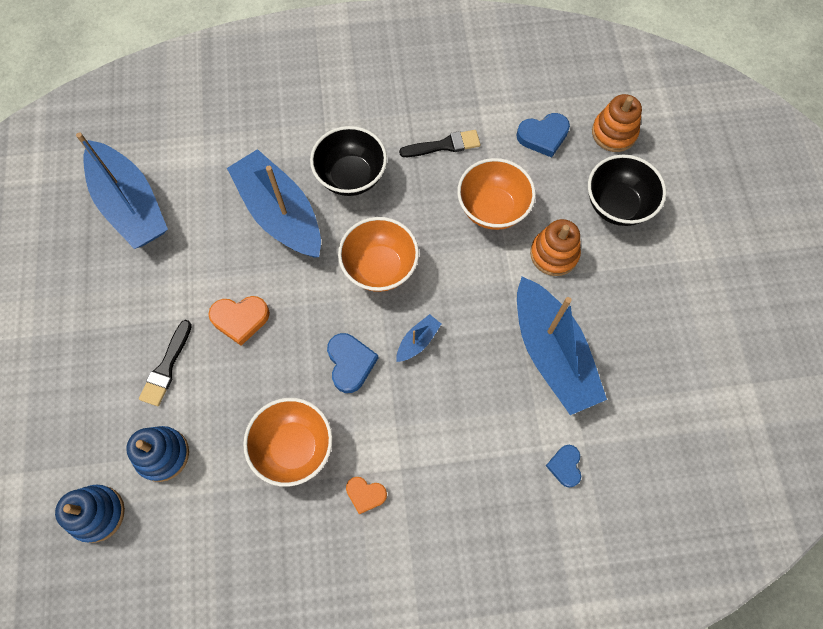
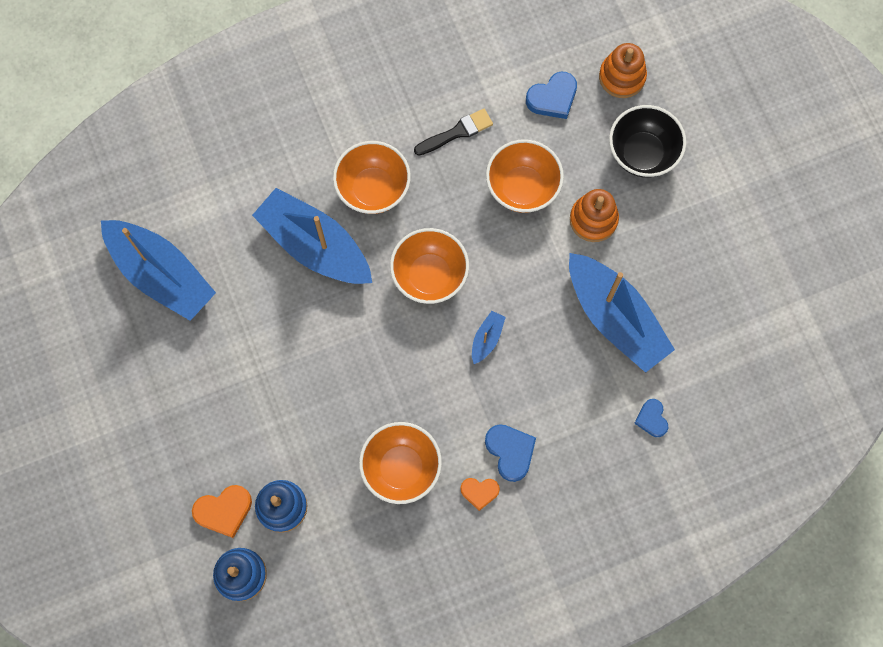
camera: 15 degrees left, 5 degrees up
(166, 367) = (256, 426): black brush -> none
(240, 319) = (311, 361): orange heart -> orange heart (224, 511)
(350, 363) = (429, 376): blue heart -> blue heart (510, 452)
(351, 176) = (373, 189): black bowl -> orange bowl

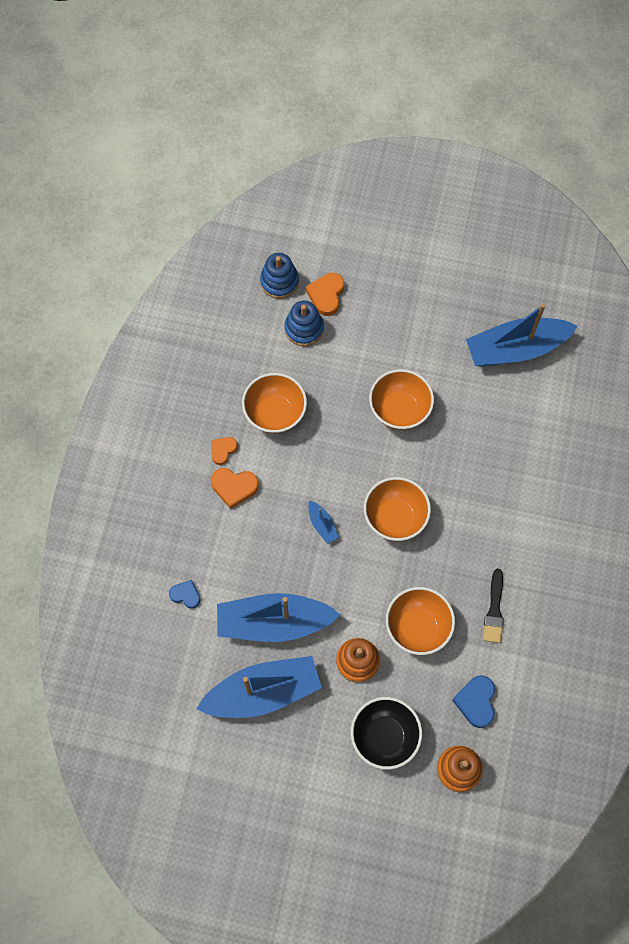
camera: 125 degrees right, 5 degrees down
(315, 246) = (470, 456): blue boat -> blue boat (263, 692)
(373, 189) = (487, 522): orange bowl -> orange bowl (399, 410)
(510, 452) = (234, 487): blue heart -> orange heart

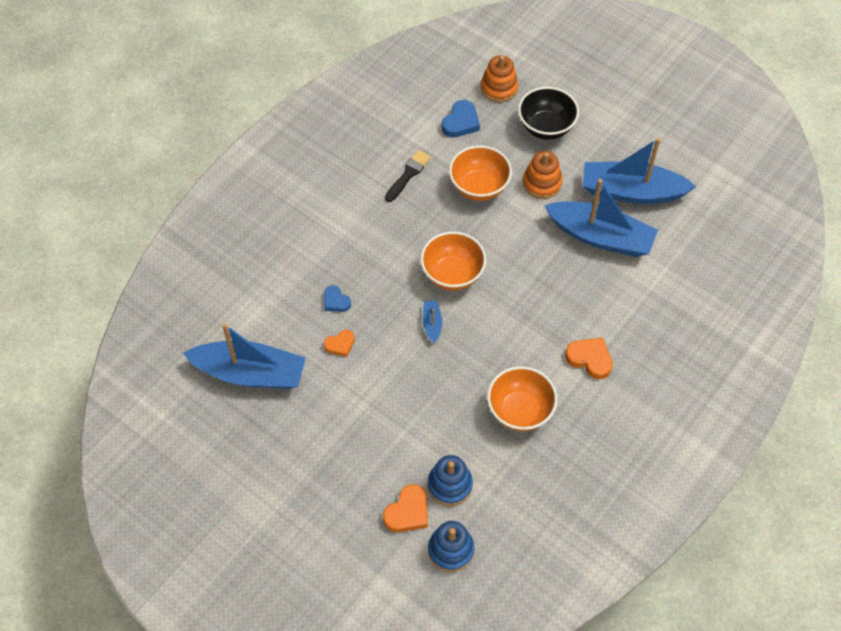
camera: 155 degrees left, 10 degrees down
(185, 595) = (671, 287): blue heart -> blue heart (336, 301)
(223, 450) = (587, 397): orange heart -> orange heart (340, 344)
(322, 525) = (521, 294): blue boat -> blue boat (432, 324)
(399, 410) = (396, 364): orange bowl -> none

